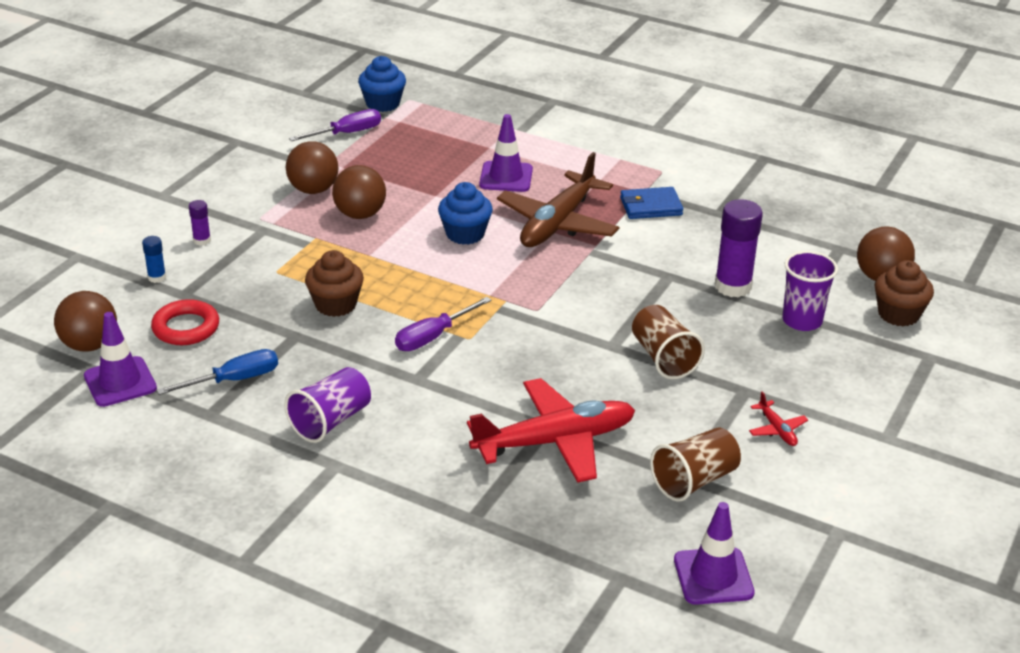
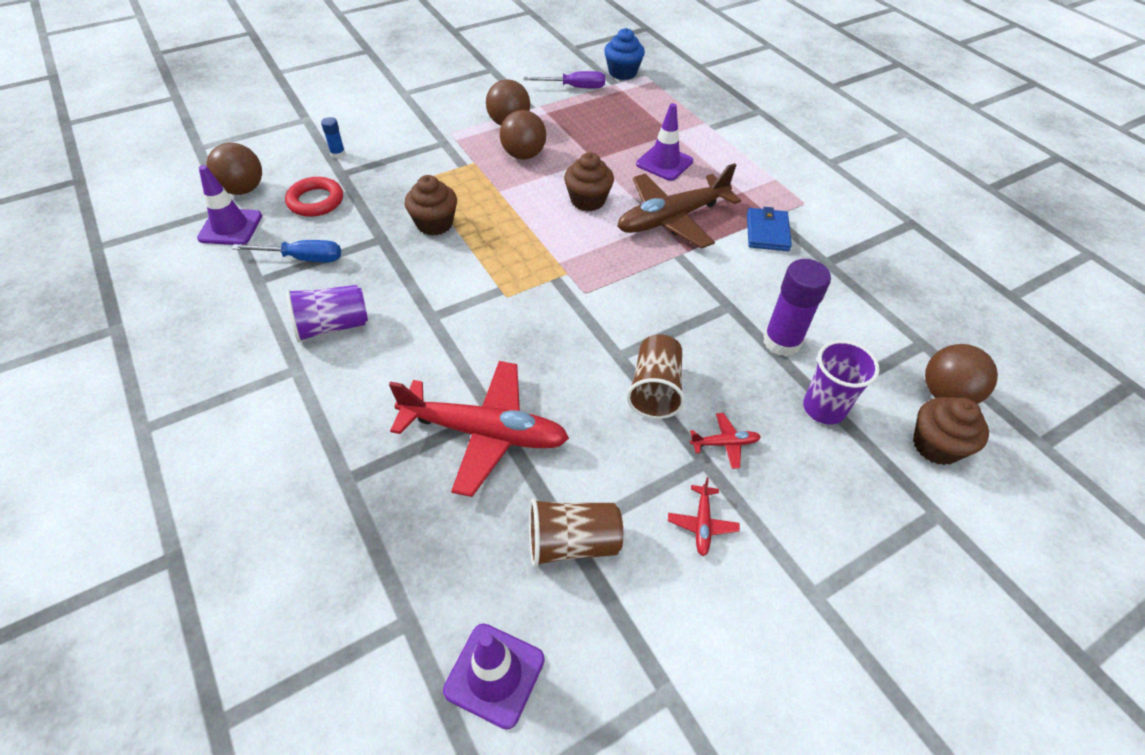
camera: 30 degrees right, 15 degrees up
(202, 240) = (395, 136): purple glue stick -> none
(433, 337) = (479, 283): purple screwdriver -> none
(465, 234) = (588, 200): blue cupcake -> brown cupcake
(651, 206) = (767, 232): blue wallet -> blue wallet turned 75 degrees clockwise
(749, 373) = (724, 443): none -> red plane

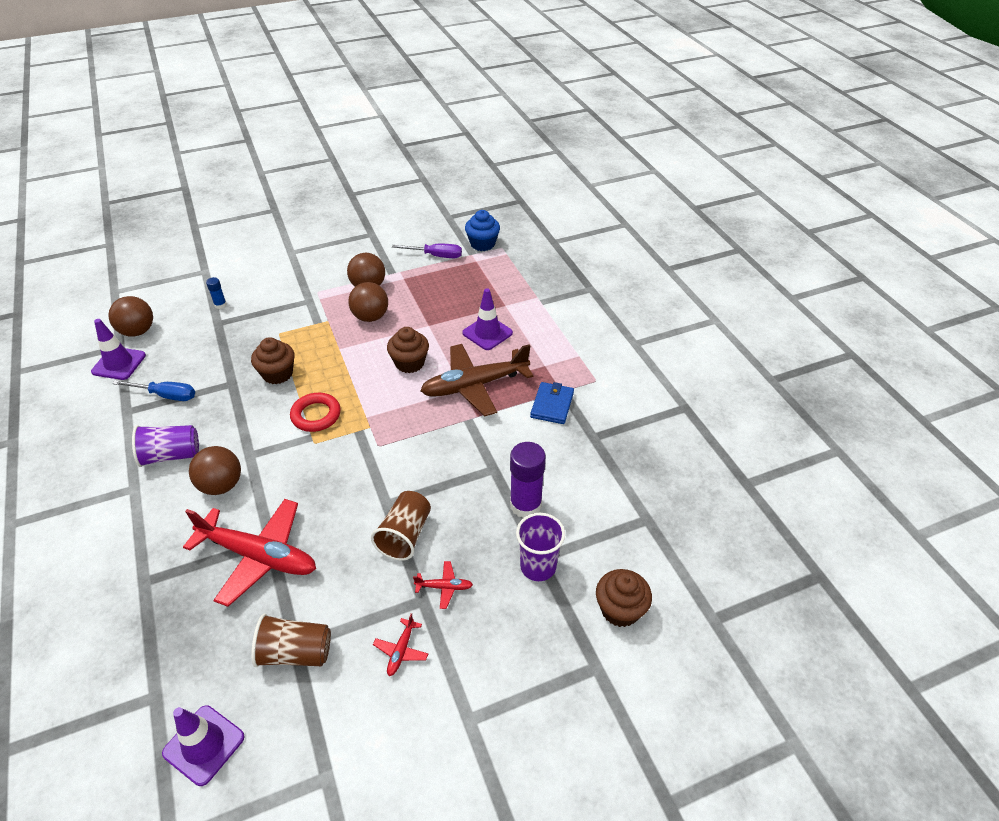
camera: 10 degrees right, 5 degrees down
(316, 201) = (190, 346): red ring -> red ring (316, 415)
(946, 394) = (648, 566): brown ball -> brown ball (221, 485)

